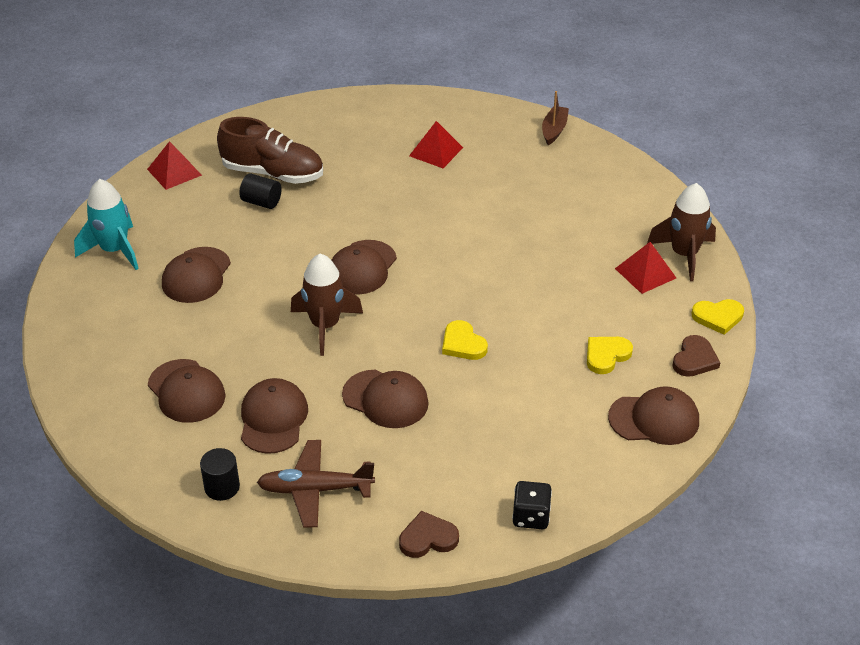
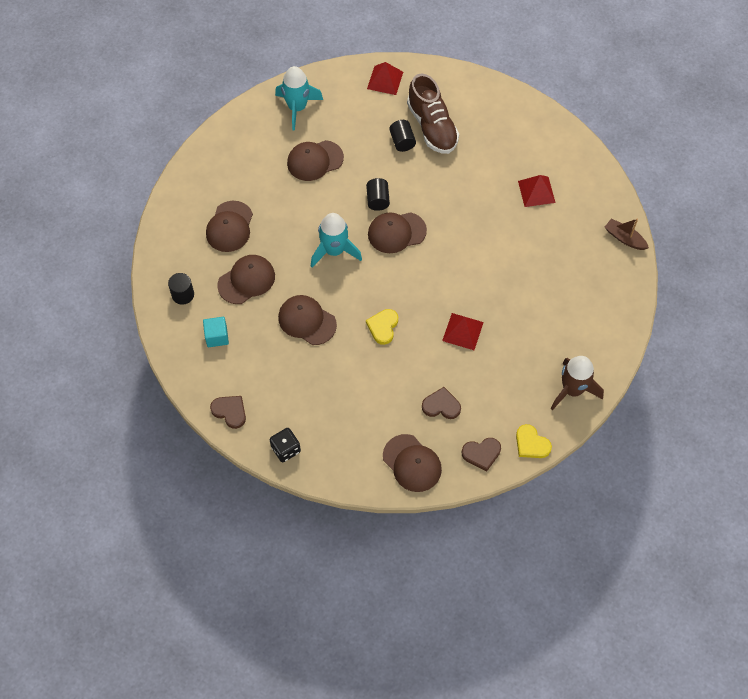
camera: 50 degrees right, 20 degrees up
(306, 258) = (377, 200): none -> black cylinder
(315, 489) = (217, 336): brown plane -> turquoise cube
(325, 326) = (334, 251): brown rocket -> turquoise rocket
(385, 399) = (307, 321): brown cap -> brown cap turned 135 degrees clockwise
(554, 130) = (624, 238): brown boat -> brown boat turned 120 degrees counterclockwise
(606, 355) = (441, 405): yellow heart -> brown heart
(645, 273) = (534, 380): red pyramid -> red pyramid (463, 331)

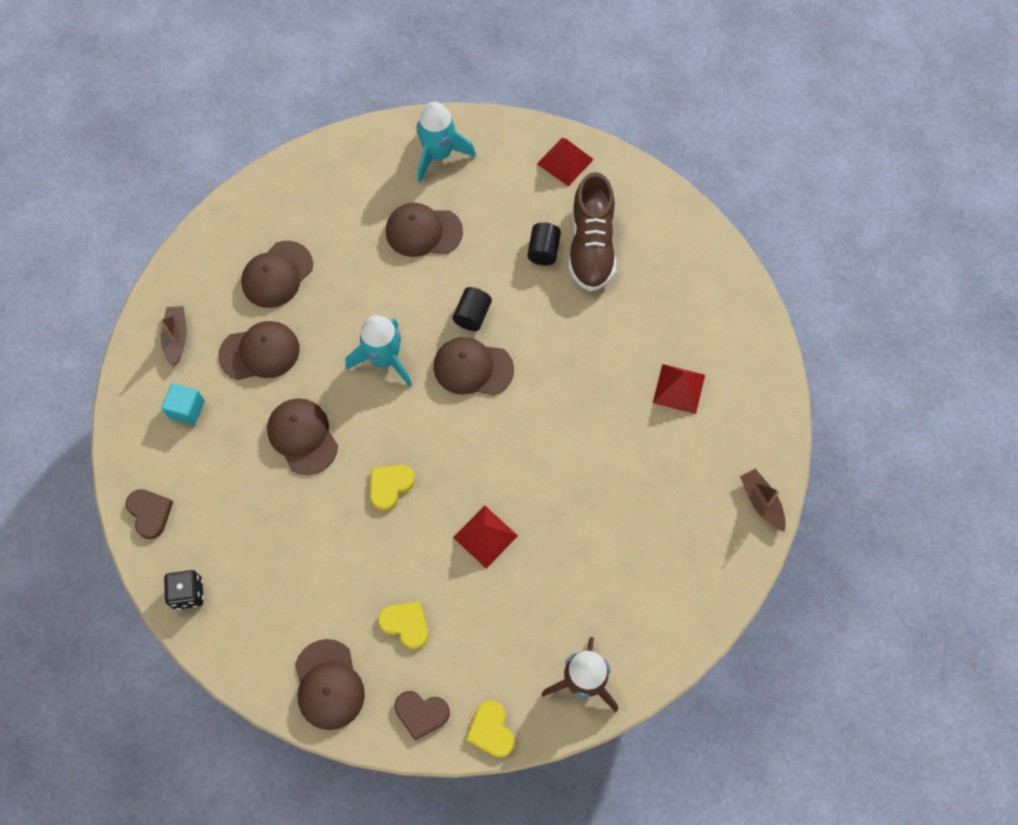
camera: 25 degrees right, 5 degrees up
(183, 295) = (176, 338): black cylinder -> brown boat
(441, 405) = (405, 624): brown heart -> yellow heart

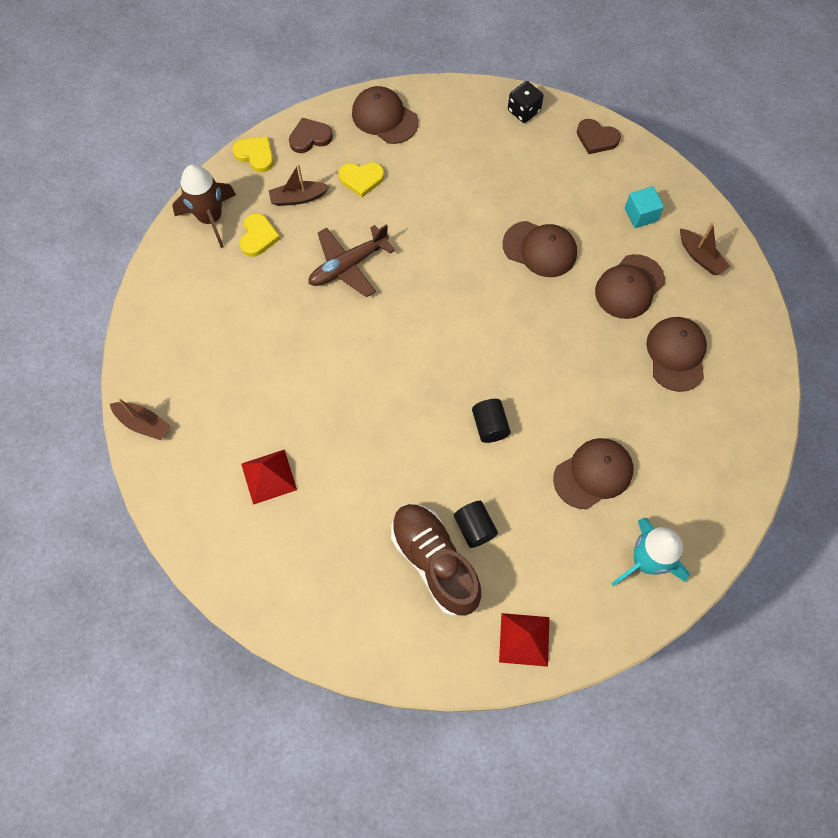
camera: 145 degrees right, 0 degrees up
(384, 359) = (530, 343): turquoise rocket -> none
(390, 486) = (446, 256): yellow heart -> yellow heart (258, 237)
(473, 368) = (454, 382): brown cap -> none
(482, 645) = (298, 198): none -> brown boat
(485, 536) = (348, 266): red pyramid -> brown plane

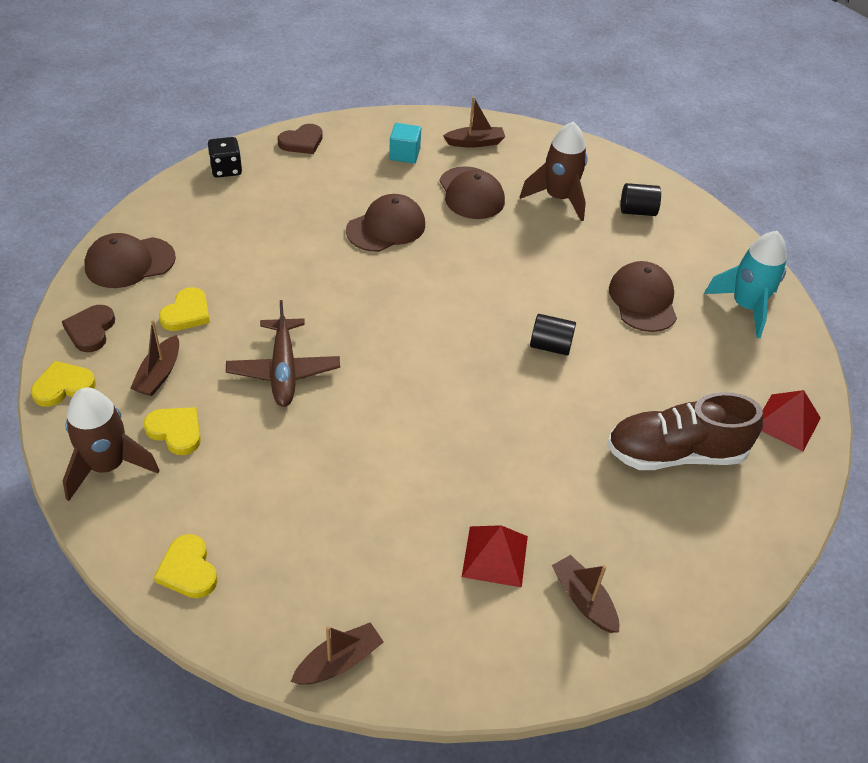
camera: 65 degrees left, 20 degrees down
(162, 307) = (188, 570): none -> yellow heart
(264, 549) = (583, 600): none -> brown boat
(474, 528) = (653, 406): black cylinder -> black cylinder (637, 211)
(676, 354) = (558, 198): brown cap -> brown rocket

